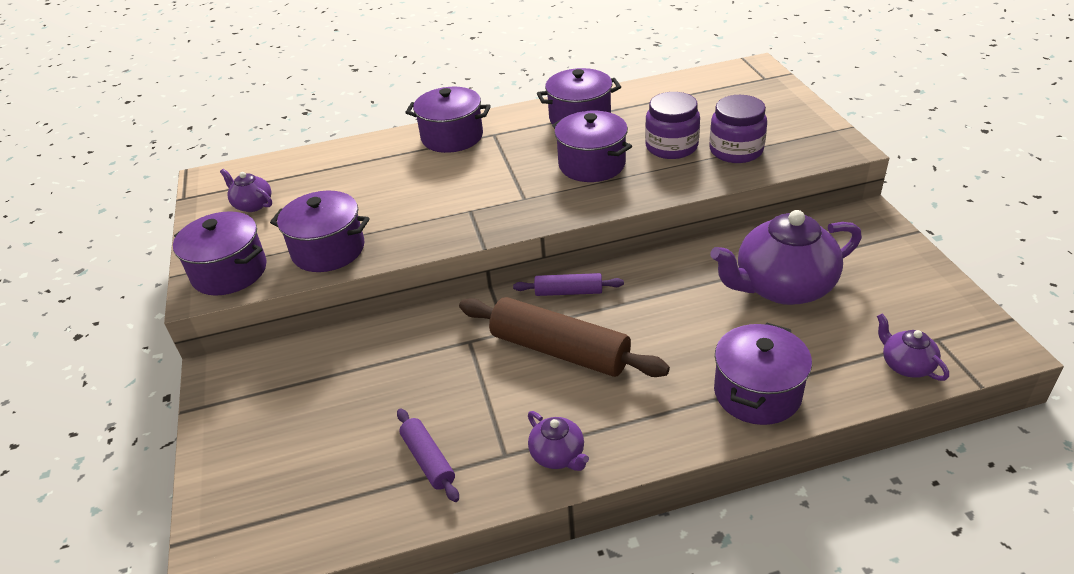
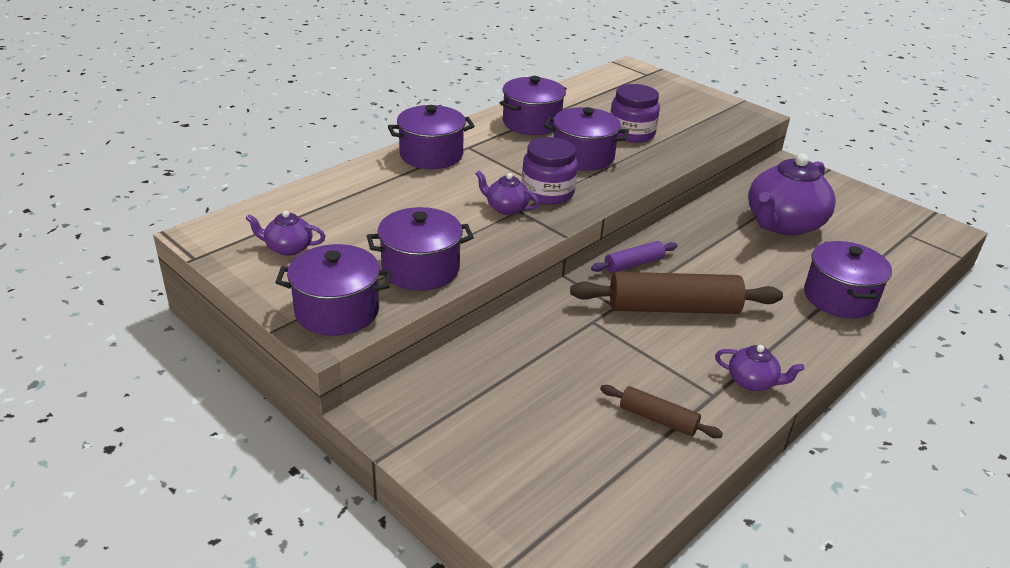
camera: 35 degrees left, 5 degrees down
(428, 460) = (658, 419): purple rolling pin -> brown rolling pin
(736, 150) = (683, 128): purple jar -> purple jar (547, 192)
(906, 365) = (907, 255): purple teapot -> purple teapot (506, 208)

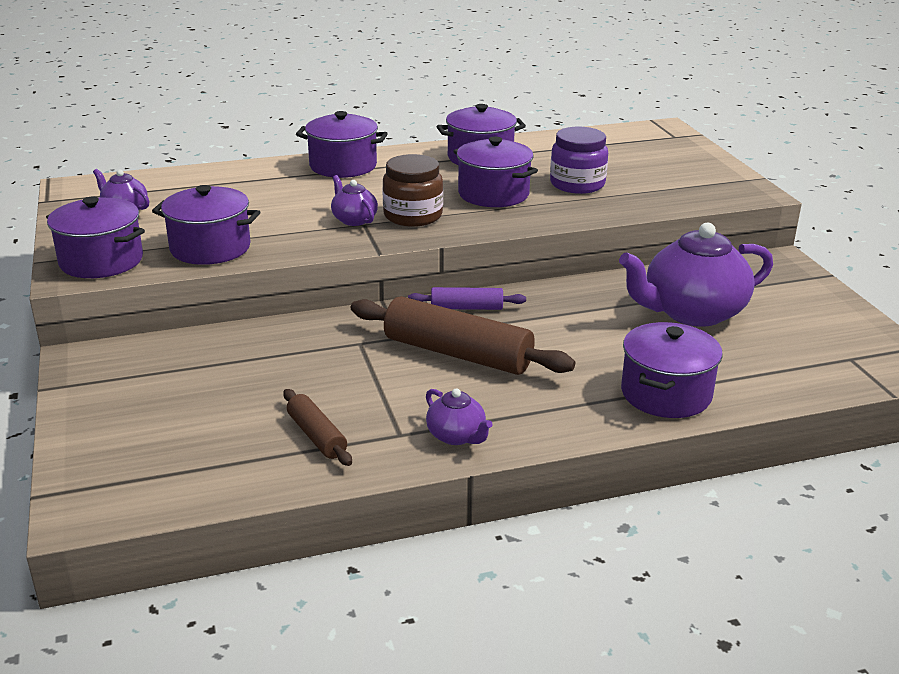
camera: 30 degrees right, 5 degrees down
(547, 192) = (413, 216): purple jar -> brown jar

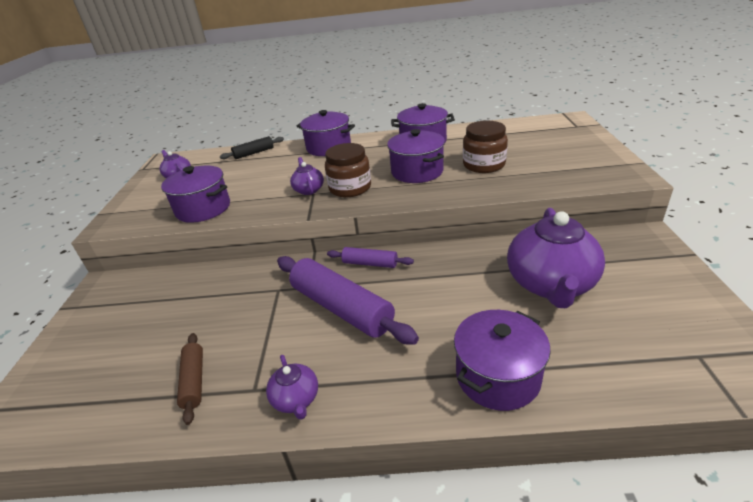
camera: 20 degrees right, 5 degrees up
(101, 261) = (133, 215): purple pot -> none
(226, 175) = (254, 153): none -> black rolling pin
(457, 353) = (341, 308): brown rolling pin -> purple rolling pin
(577, 184) = (484, 165): purple jar -> brown jar
(691, 313) = (551, 284): purple teapot -> purple teapot turned 75 degrees counterclockwise

